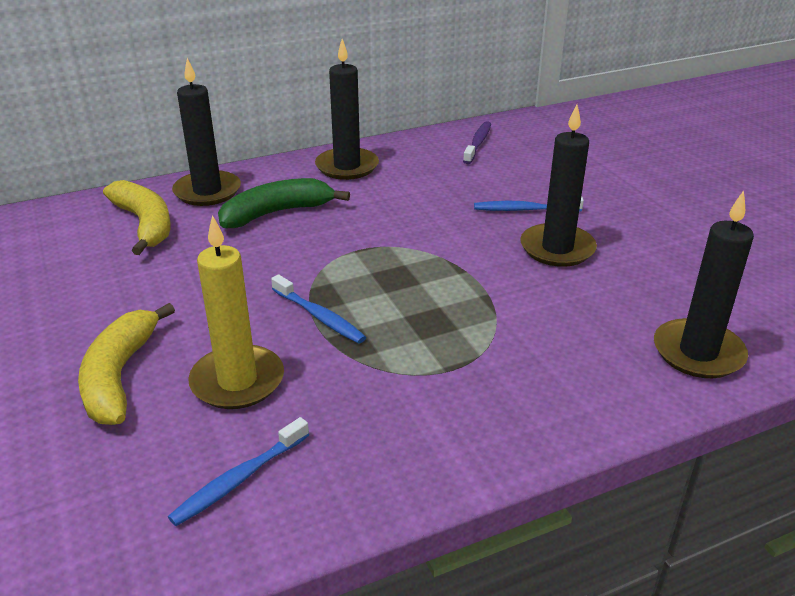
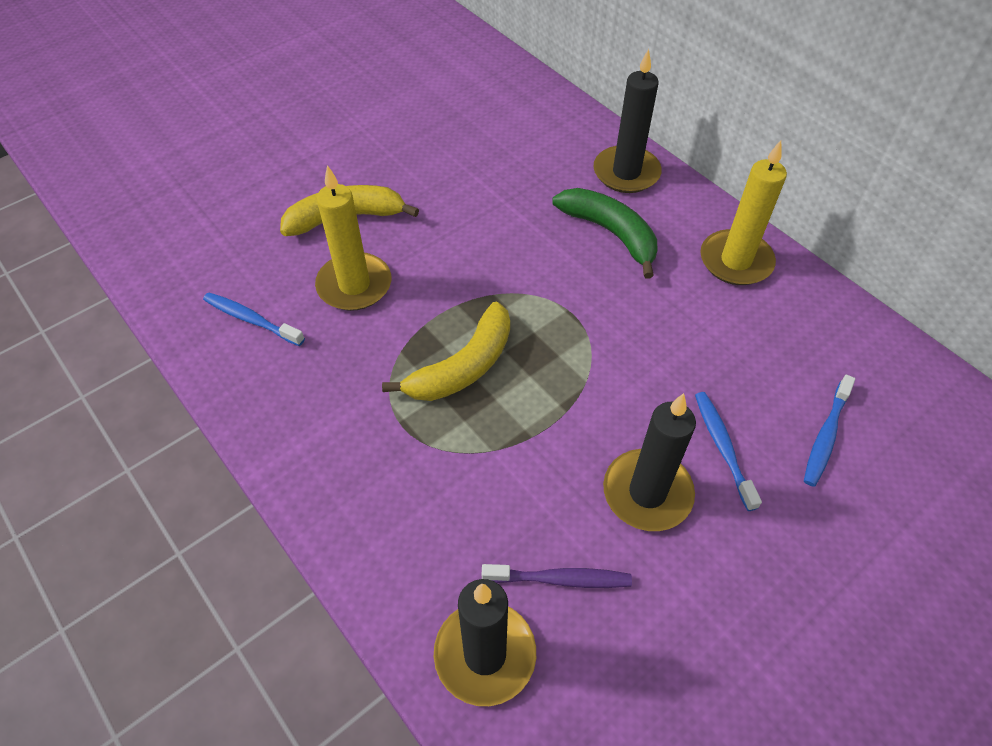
camera: 75 degrees right, 20 degrees up
(145, 224) = (550, 154): yellow banana -> yellow banana (463, 366)
(319, 316) = (452, 312): blue toothbrush -> blue toothbrush (826, 435)
(347, 167) = (735, 261): black candle -> yellow candle
(477, 143) = (873, 372): purple toothbrush -> purple toothbrush (559, 579)

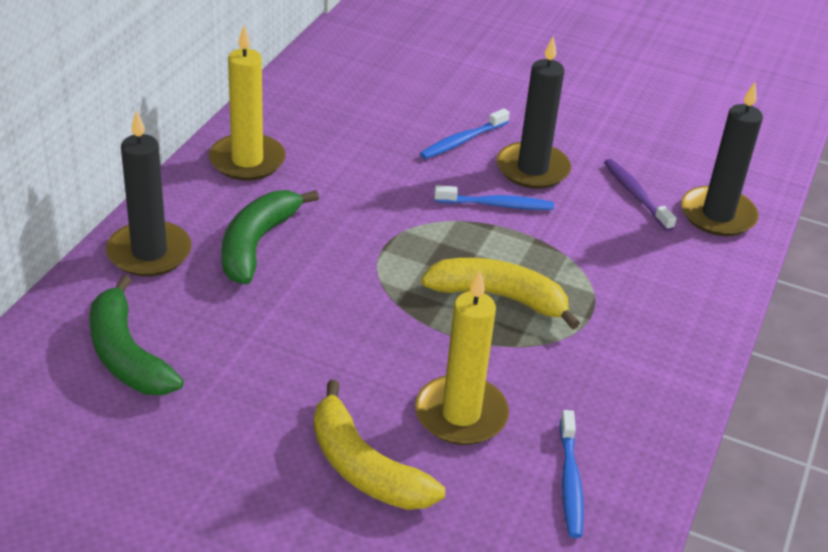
camera: 120 degrees left, 15 degrees down
(519, 139) = (127, 355): none -> green banana
(826, 435) = (411, 97): blue toothbrush -> blue toothbrush (496, 205)

